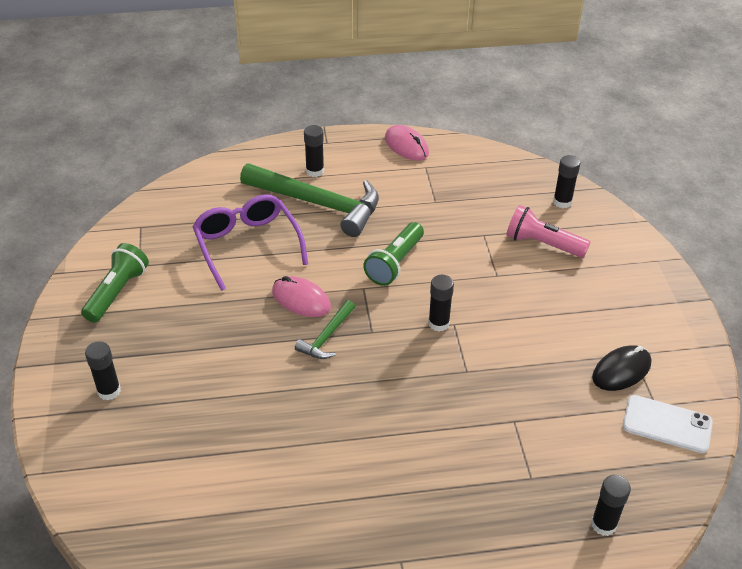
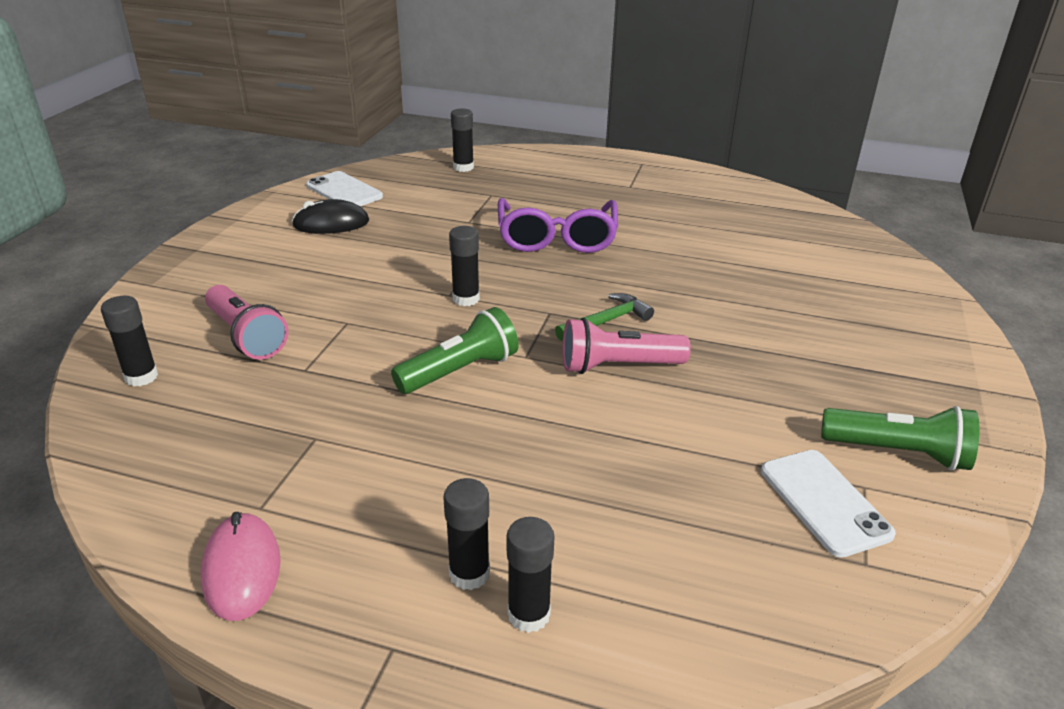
camera: 155 degrees left, 10 degrees down
(109, 391) = (894, 341): black glue stick -> black glue stick (528, 614)
(117, 292) = (898, 453): green flashlight -> green flashlight turned 120 degrees counterclockwise
(160, 250) = (824, 502): none -> white phone
(247, 245) = (667, 463): purple glasses -> purple glasses (556, 238)
(301, 299) = (617, 366): pink mouse -> pink flashlight
(318, 204) = (507, 497): green hammer -> none

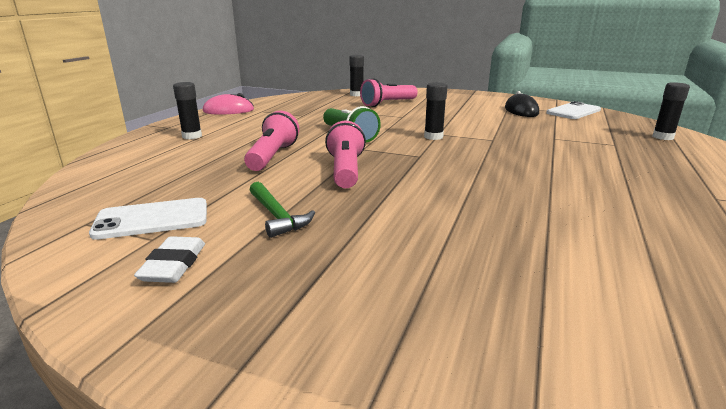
camera: 95 degrees right, 10 degrees down
(528, 614) = (157, 144): black glue stick -> none
(556, 238) = (546, 162): purple glasses -> none
(574, 438) = (273, 156): none -> pink flashlight
(606, 321) = (408, 171): green hammer -> green hammer (277, 216)
(898, 453) = (174, 265): green flashlight -> white eraser

